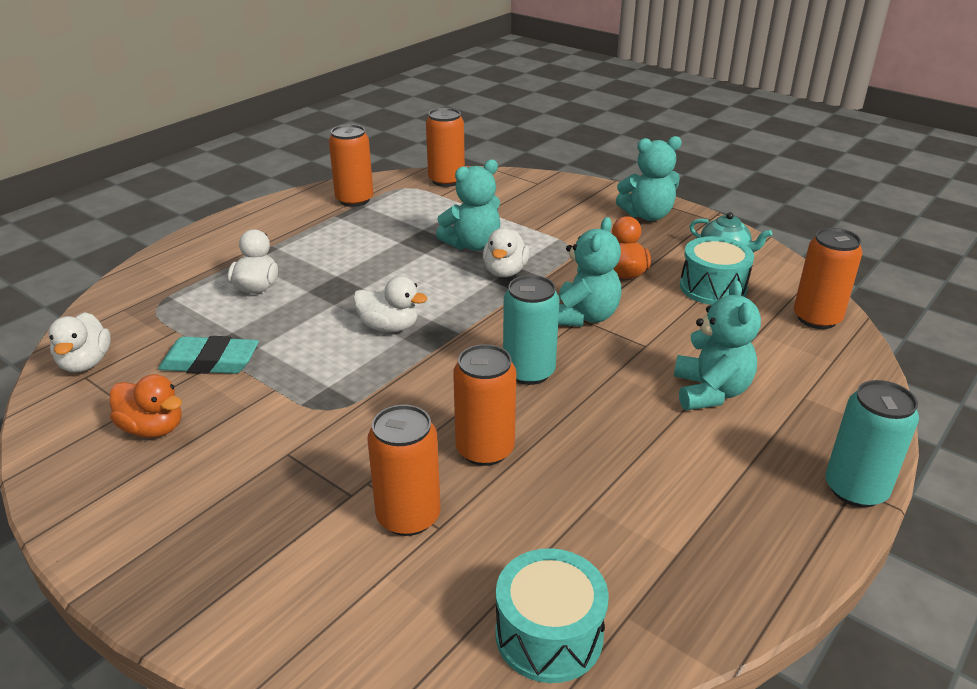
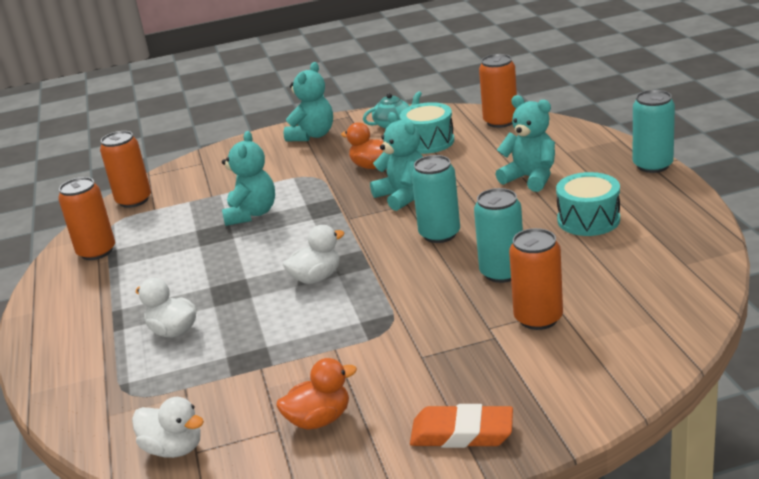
camera: 50 degrees left, 5 degrees down
(161, 539) = (462, 433): none -> orange eraser
(210, 362) = (258, 375): turquoise eraser -> none
(485, 449) = (502, 272): orange can -> turquoise can
(505, 272) = (307, 210): white duck -> none
(549, 634) = (678, 293): turquoise drum -> turquoise drum (588, 220)

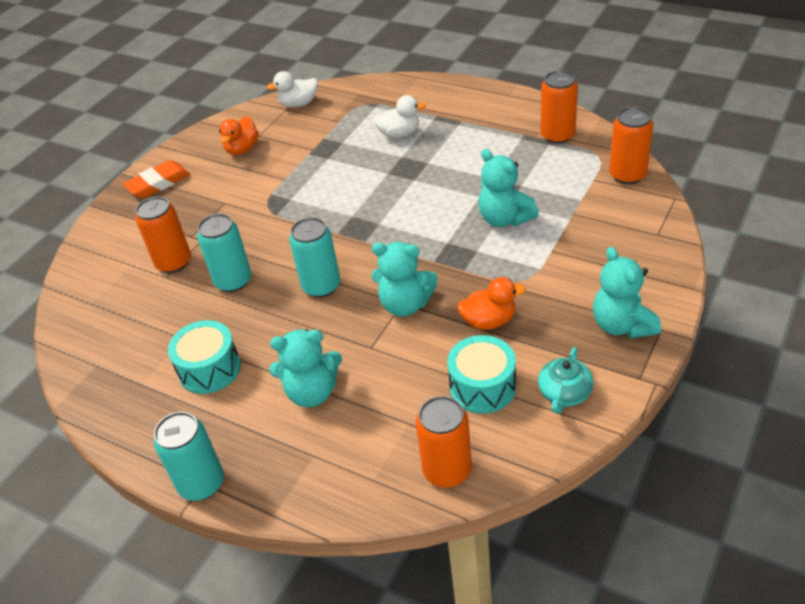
camera: 135 degrees right, 15 degrees up
(316, 278) = (364, 206): white duck -> none

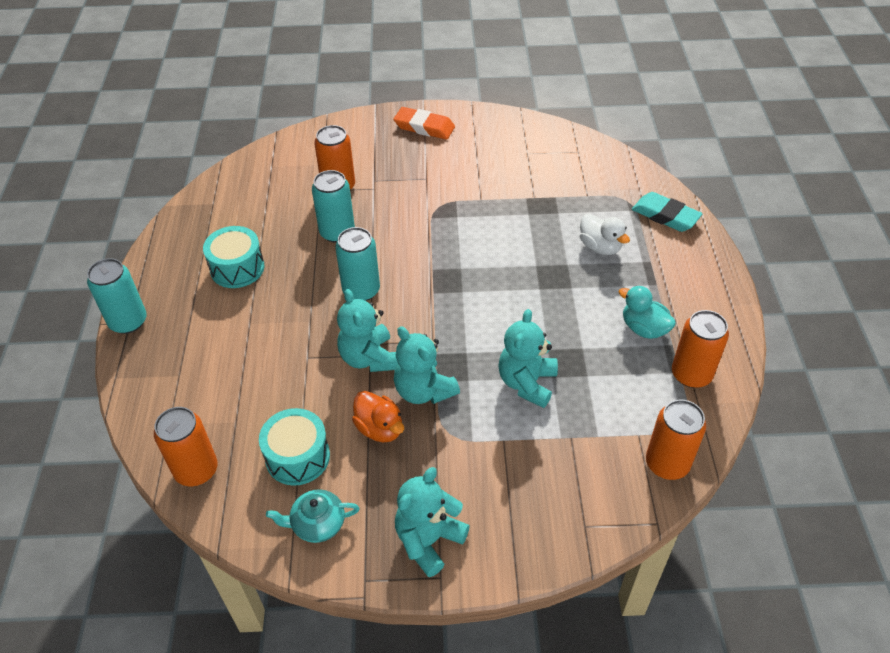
camera: 55 degrees right, 5 degrees up
(242, 149) = (502, 153): orange duck -> none
(298, 104) = (591, 156): white duck -> none
(312, 392) = (241, 342): turquoise teddy bear -> turquoise teddy bear (424, 391)
(398, 92) = (665, 216): none -> turquoise eraser
(498, 142) = (644, 328): none -> turquoise duck

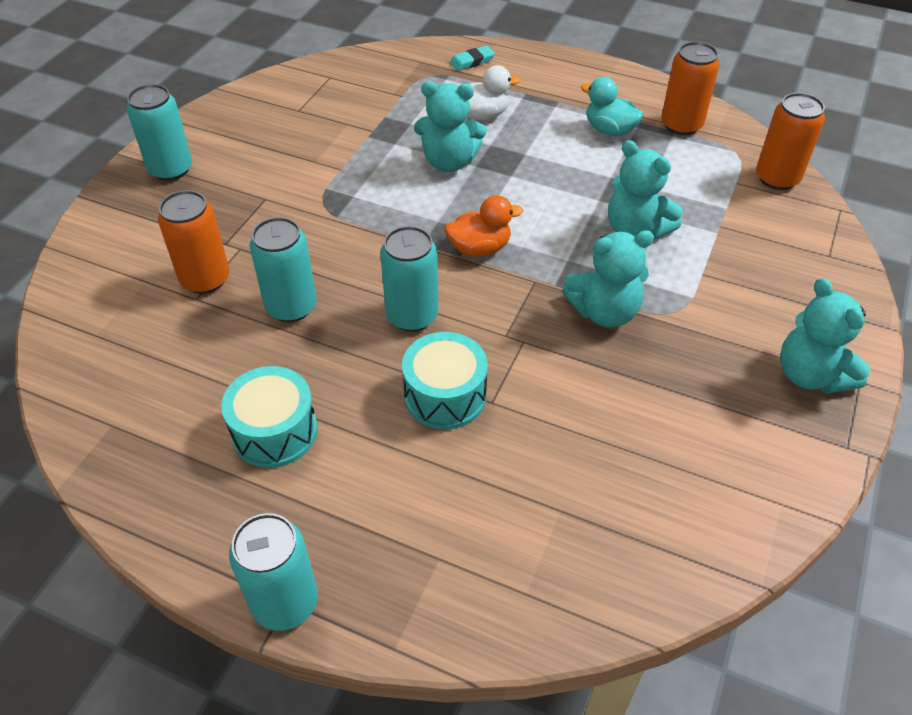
camera: 65 degrees left, 0 degrees up
(196, 470) = (623, 578): orange can -> none
(297, 457) = (649, 458): turquoise drum -> turquoise drum (445, 395)
(317, 524) = (756, 468): turquoise teapot -> none
(369, 358) = (528, 343): turquoise teddy bear -> turquoise teddy bear (449, 162)
(380, 428) = (641, 367): orange duck -> orange duck (479, 248)
(424, 127) = (171, 169): orange eraser -> turquoise can
(644, 328) = (609, 130): turquoise duck -> turquoise duck turned 60 degrees clockwise
(665, 216) = (472, 61): turquoise eraser -> turquoise eraser, size x0.60

